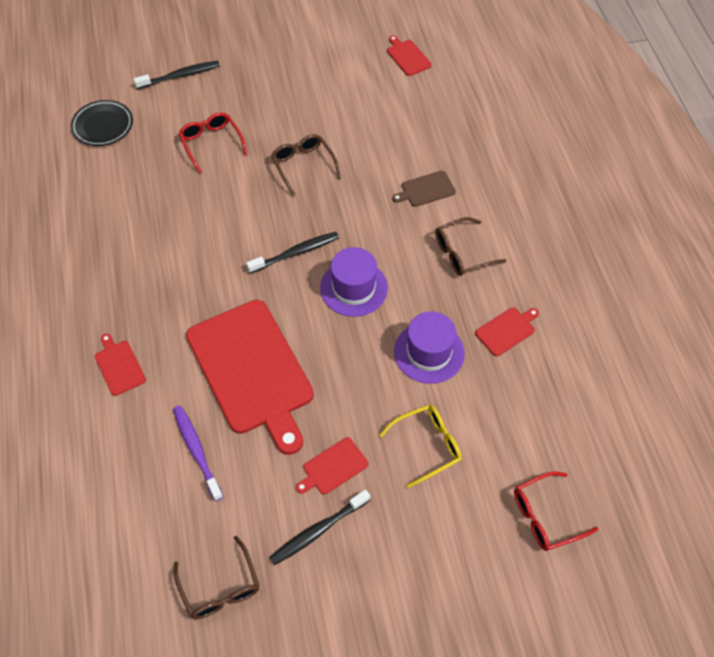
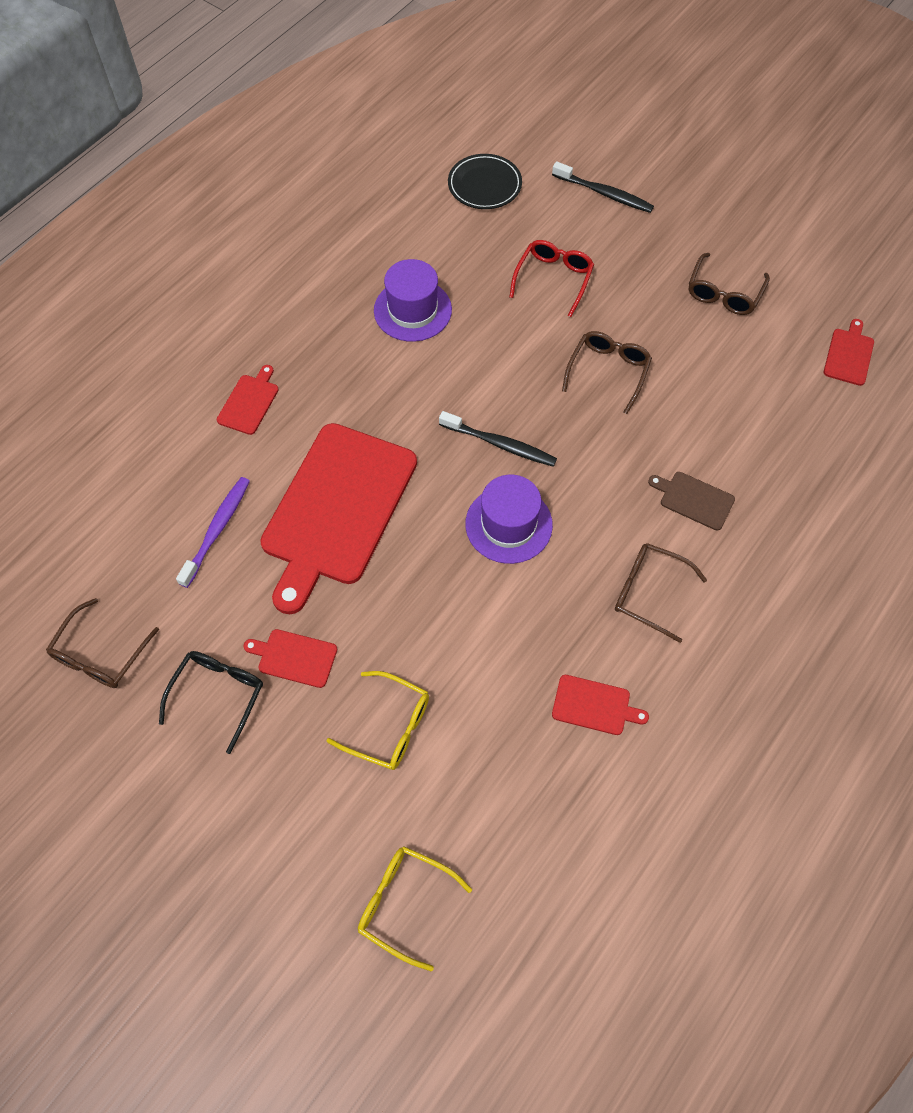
camera: 50 degrees right, 5 degrees up
(311, 77) = (723, 293): none -> brown glasses
(318, 531) = (218, 694): black toothbrush -> black glasses
(429, 352) = (498, 649): purple hat -> purple hat (412, 310)
(545, 516) = (404, 903): red glasses -> yellow glasses

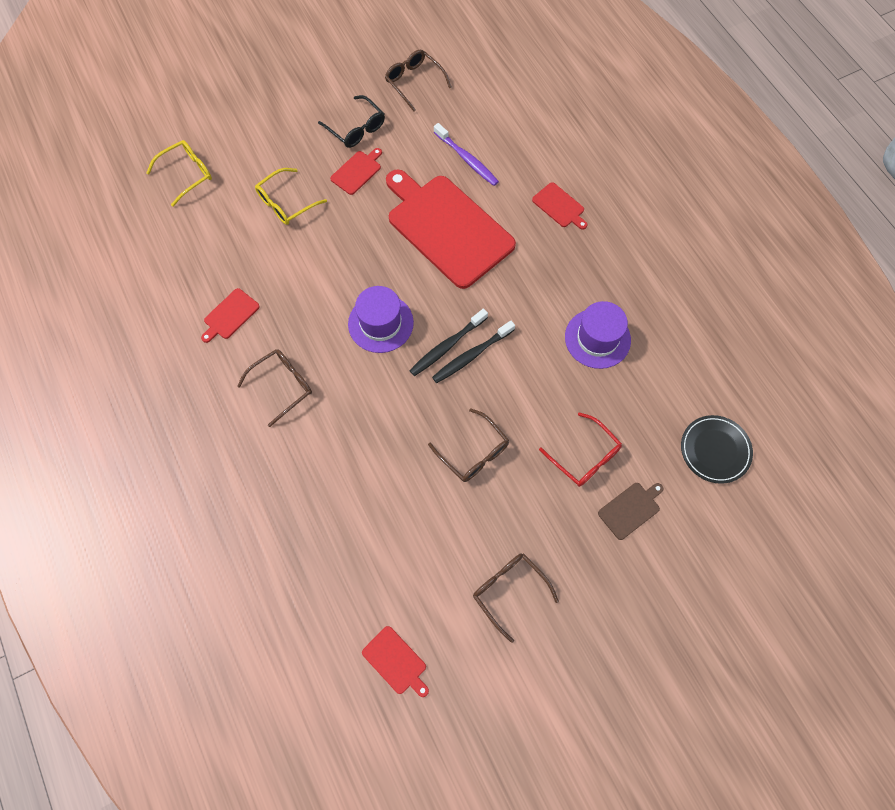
camera: 115 degrees right, 5 degrees up
(604, 193) = (667, 549): black toothbrush -> black toothbrush (471, 355)
(694, 500) = (333, 454): brown cutting board -> brown cutting board (630, 509)

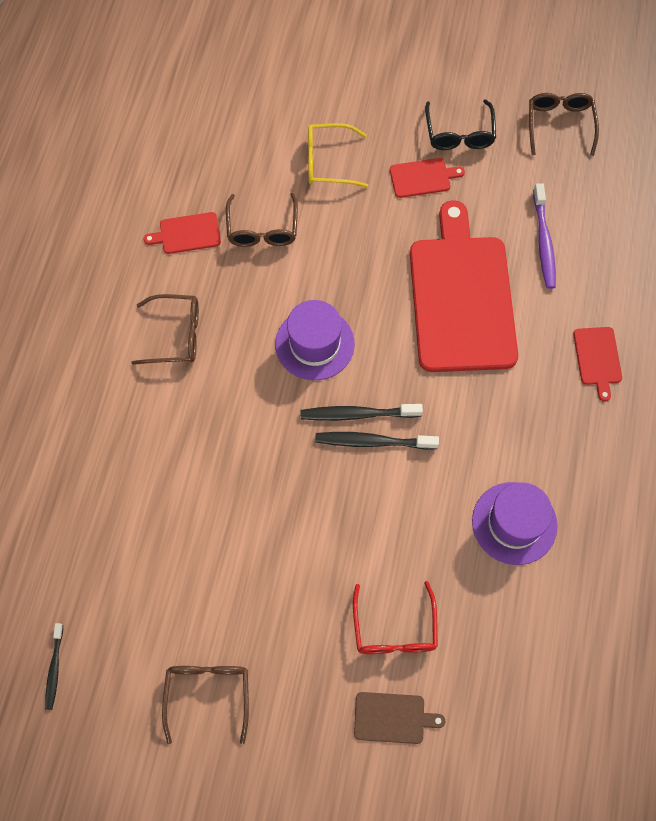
camera: 40 degrees right, 0 degrees up
(187, 174) = (263, 71): yellow glasses -> none
(396, 661) = (54, 669): red cutting board -> black toothbrush
(474, 452) = (292, 537): brown glasses -> brown glasses (262, 229)
(715, 450) = (533, 733): black plate -> none

